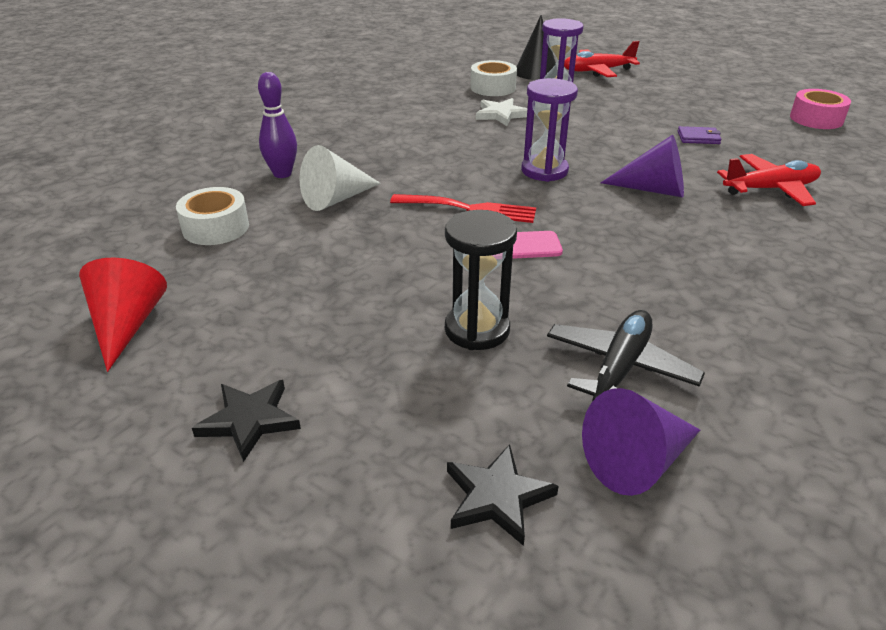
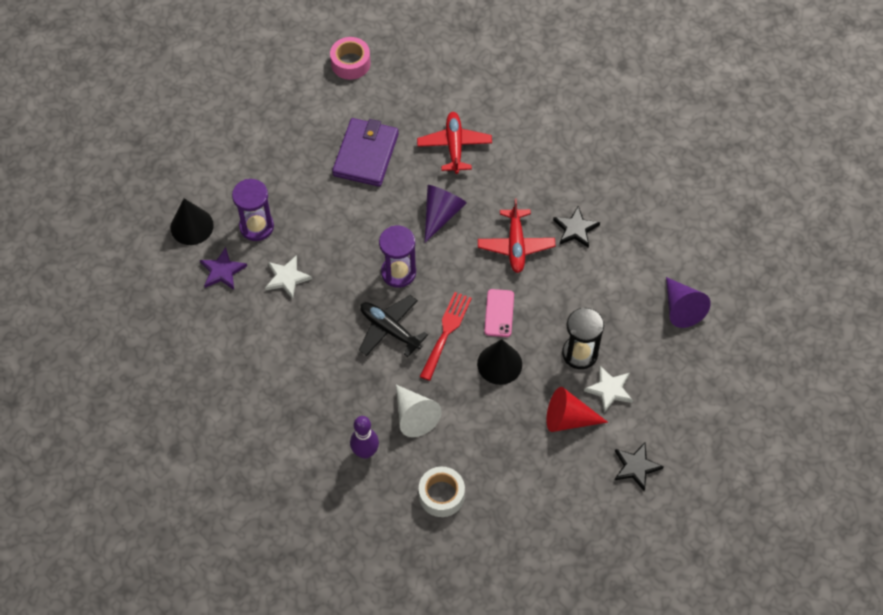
camera: 80 degrees left, 25 degrees up
(127, 325) = (548, 536): red cone -> red cone (568, 419)
(412, 371) = (609, 389): none -> white star
(432, 254) = (499, 364): none -> black cone
(493, 88) = (222, 271): white tape -> purple star
(497, 497) = (694, 367): black star -> black star (575, 229)
(597, 71) = (203, 176): red plane -> red plane (516, 245)
(619, 368) = (620, 295): black plane -> black plane (390, 329)
(698, 138) = (366, 154): purple wallet -> purple wallet, size x2.28

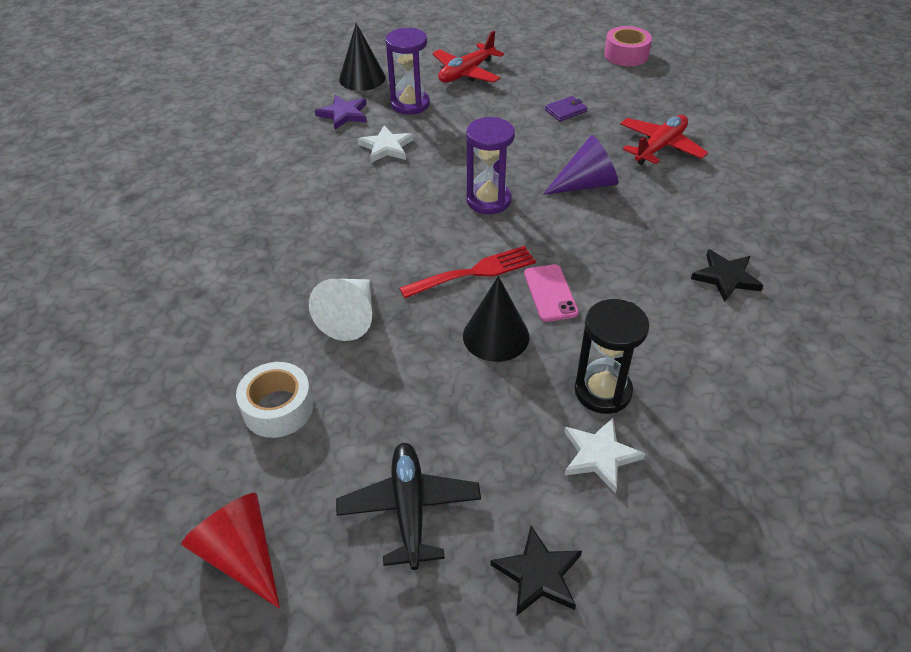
camera: 45 degrees right, 15 degrees down
(365, 452) = (265, 312): purple bowling pin -> none
(366, 154) = (565, 111): purple wallet -> purple wallet, size x0.44
(390, 329) = (423, 235): black plane -> black plane (409, 509)
(499, 313) = (550, 293): pink phone -> pink phone turned 60 degrees counterclockwise
(516, 245) = (637, 250): red plane -> red plane (466, 73)
(568, 419) = (511, 447): red cone -> red cone (241, 555)
(681, 308) = (796, 438): purple cone -> none

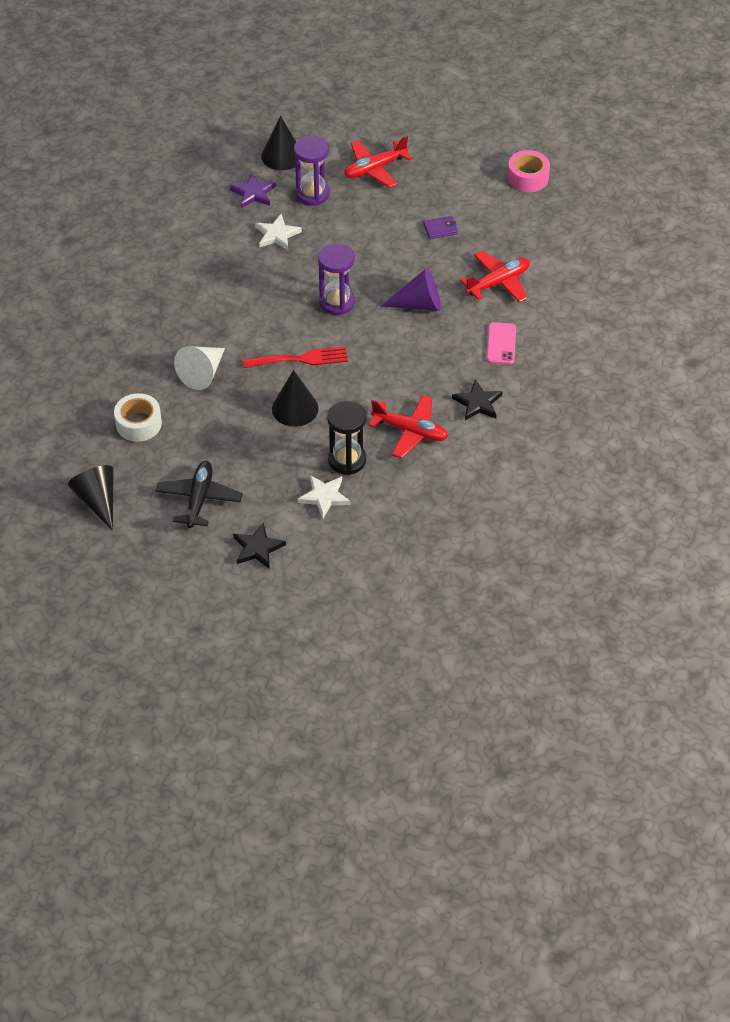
camera: 15 degrees right, 5 degrees up
(241, 555) = (98, 500): red cone -> black cone
(550, 293) = (346, 386): pink phone -> pink phone (501, 343)
(664, 331) = (410, 431): none -> red plane

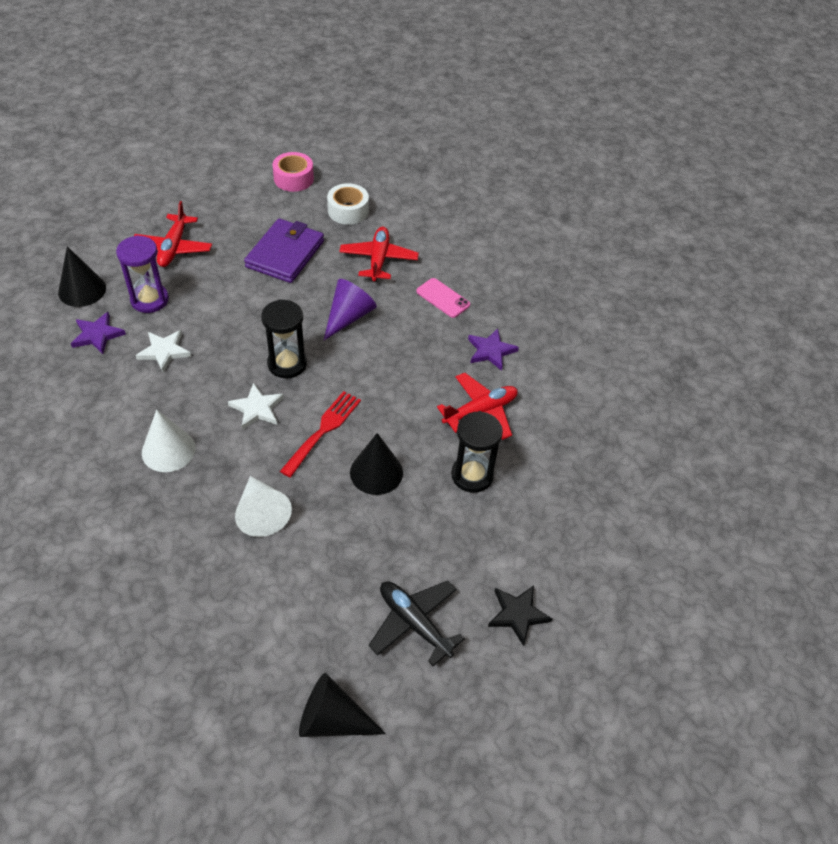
camera: 55 degrees left, 0 degrees up
(138, 424) = (268, 610): white tape -> white tape (348, 211)
(202, 296) = (168, 450): none -> white cone
(324, 497) = (500, 520): white star -> white star (257, 408)
(337, 302) = (287, 364): purple hourglass -> black hourglass
(440, 229) = (285, 254): purple wallet -> purple wallet, size x2.28
(477, 403) = (490, 351): black star -> purple star

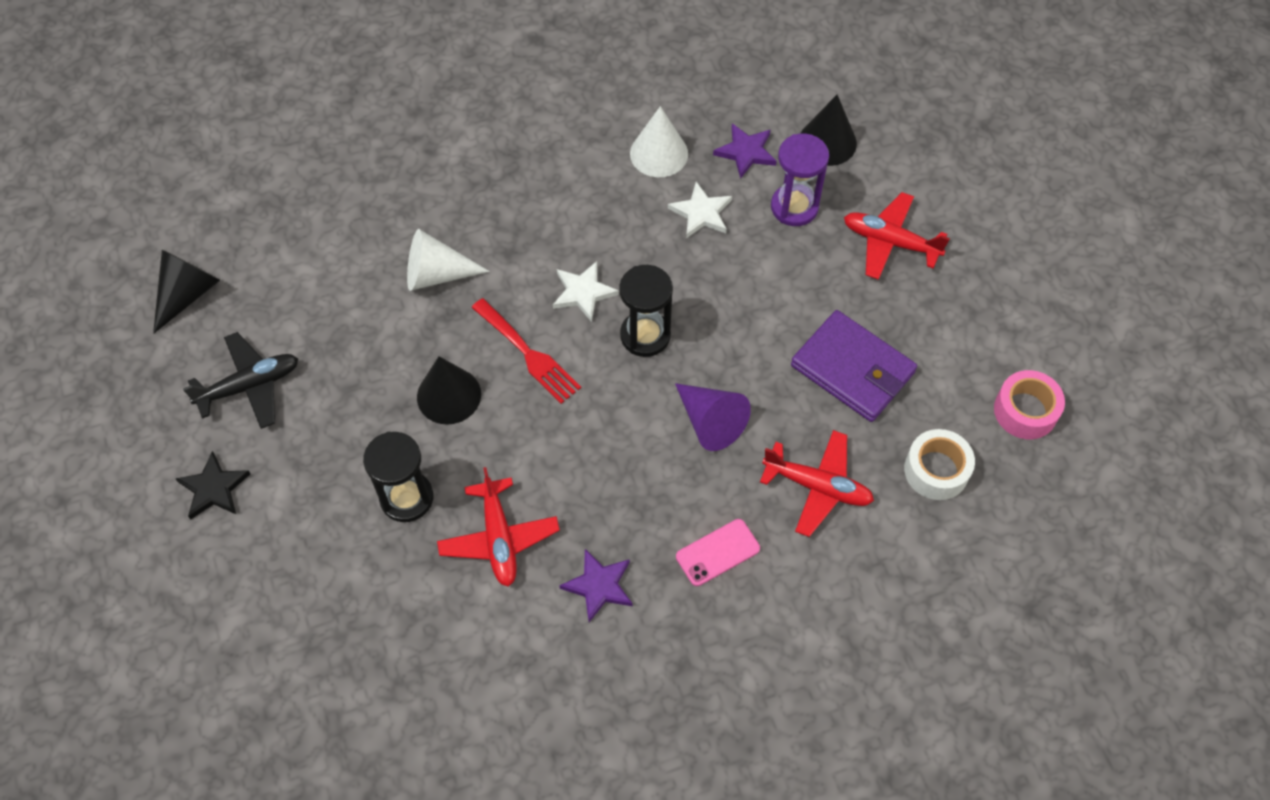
camera: 110 degrees right, 10 degrees up
(168, 450) = (551, 202): white cone -> white cone (659, 153)

